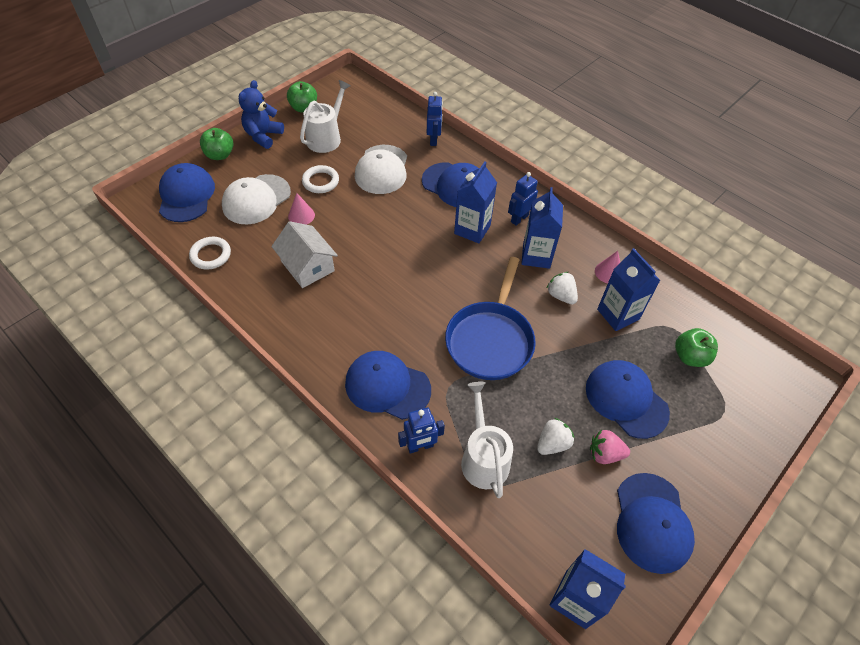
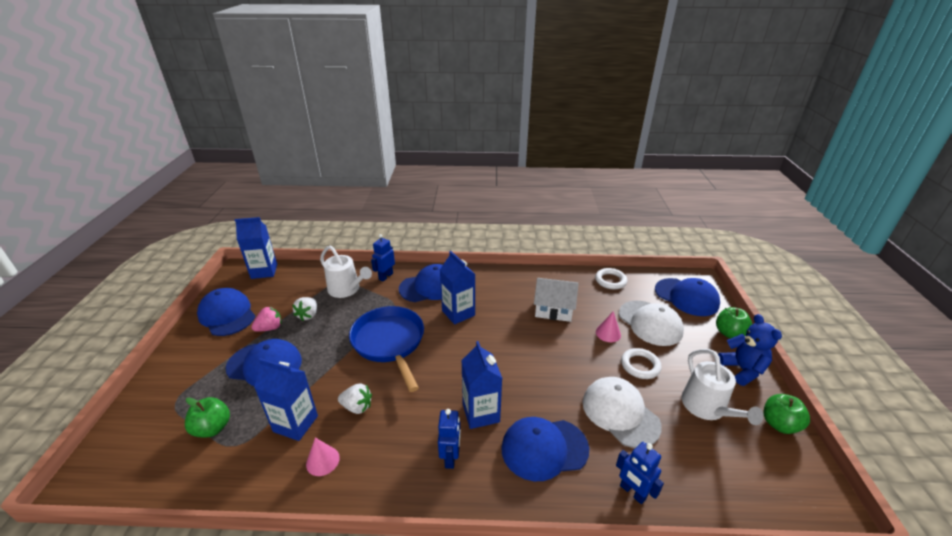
camera: 140 degrees right, 20 degrees down
(256, 199) = (650, 323): white cap -> white cap turned 150 degrees clockwise
(536, 256) = (404, 428): blue carton -> blue carton (458, 313)

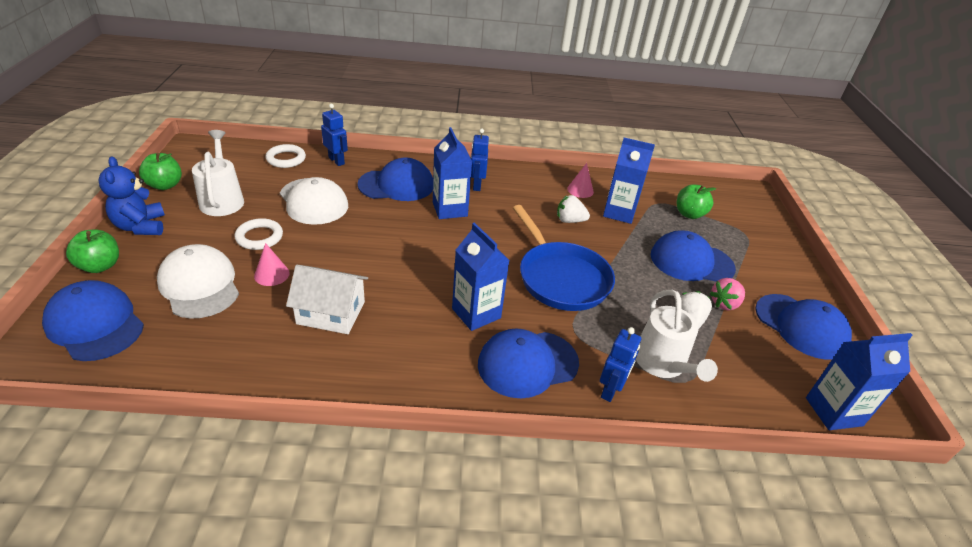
camera: 175 degrees right, 5 degrees up
(346, 289) = (662, 364): white watering can -> white watering can turned 135 degrees counterclockwise
(610, 281) = (200, 364): white ring -> white ring (286, 159)

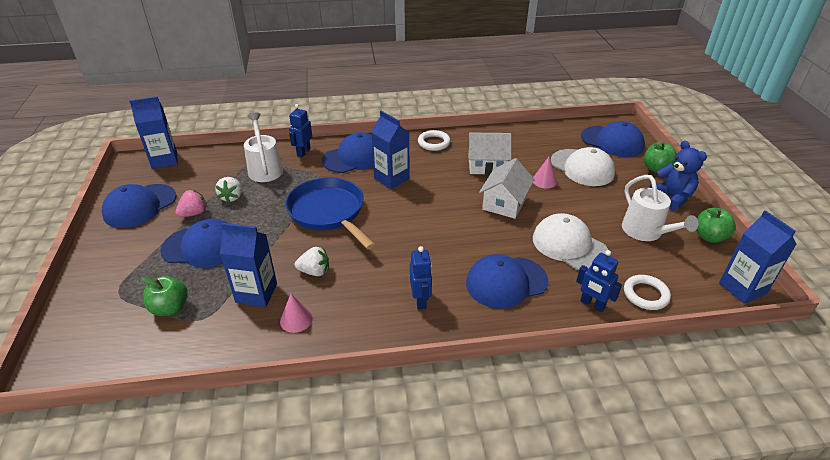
camera: 175 degrees right, 0 degrees up
(259, 237) = (580, 205): white ring -> white ring (434, 143)
(346, 254) = (504, 203): none -> white house
(450, 209) = (439, 261): blue carton -> blue carton (742, 288)
(801, 326) = (140, 206): blue cap -> blue cap turned 90 degrees counterclockwise

